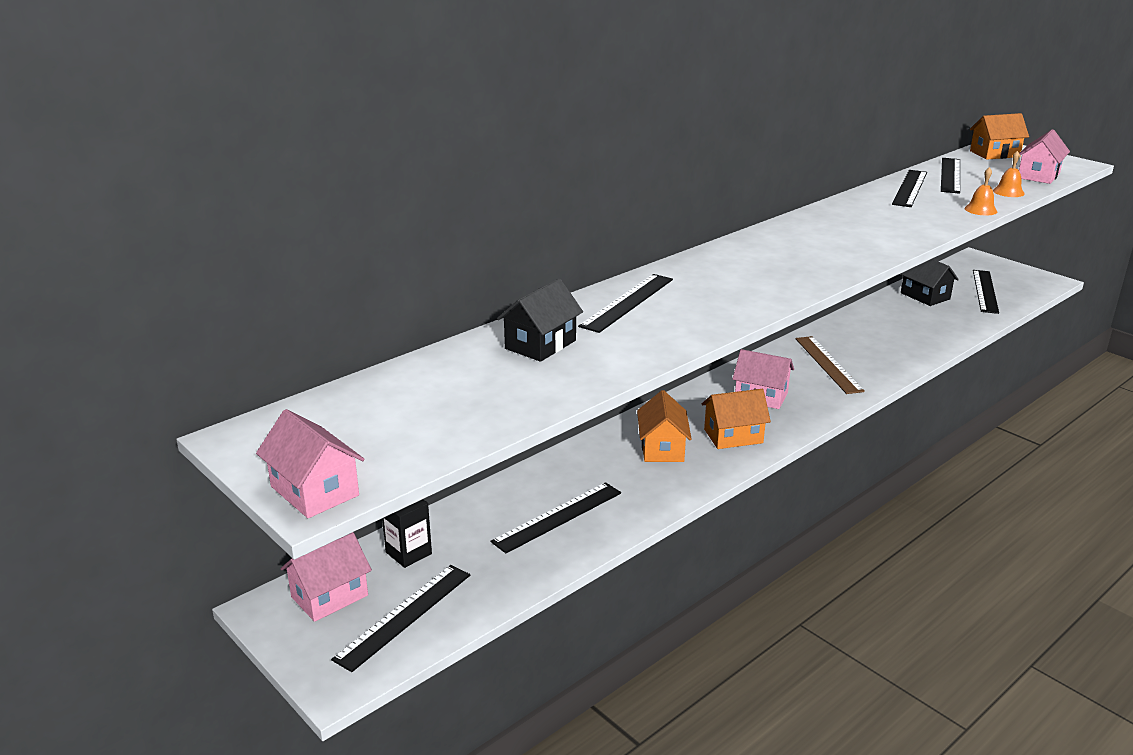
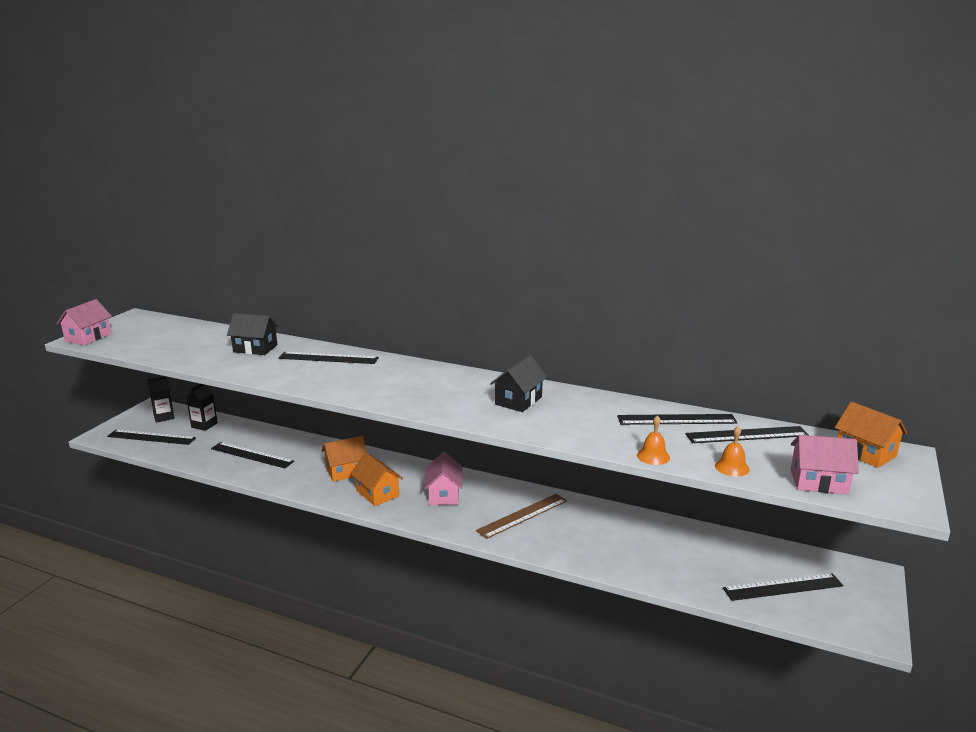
camera: 65 degrees right, 5 degrees down
(329, 596) = (164, 417): pink house -> black carton
(925, 296) = (723, 549): black house -> black house (518, 401)

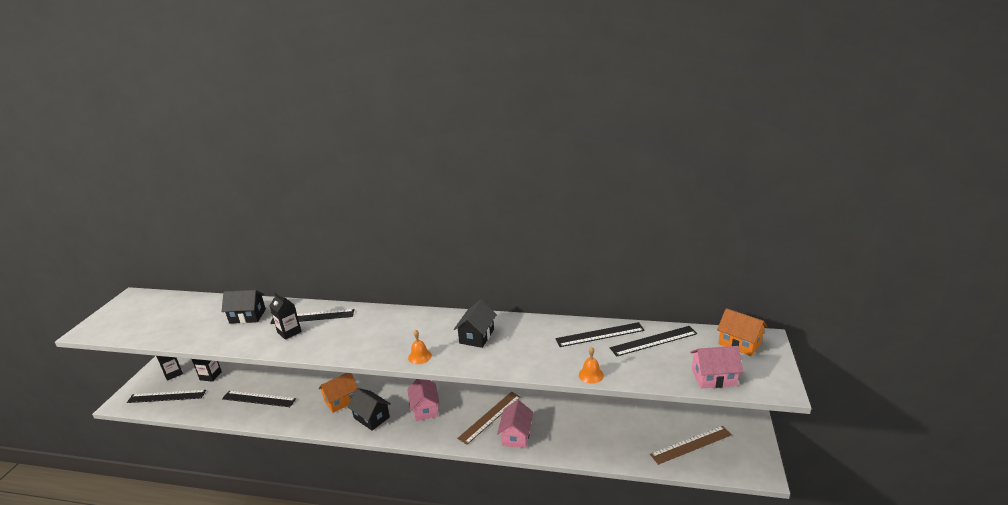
camera: 10 degrees left, 5 degrees up
(88, 337) = (94, 328): pink house -> pink house (516, 435)
(298, 368) = (289, 332): none -> black carton
(377, 493) = (371, 417): orange house -> black house
(732, 467) = (650, 375): orange bell -> orange bell (419, 356)
(783, 587) = (691, 445): black ruler -> brown ruler

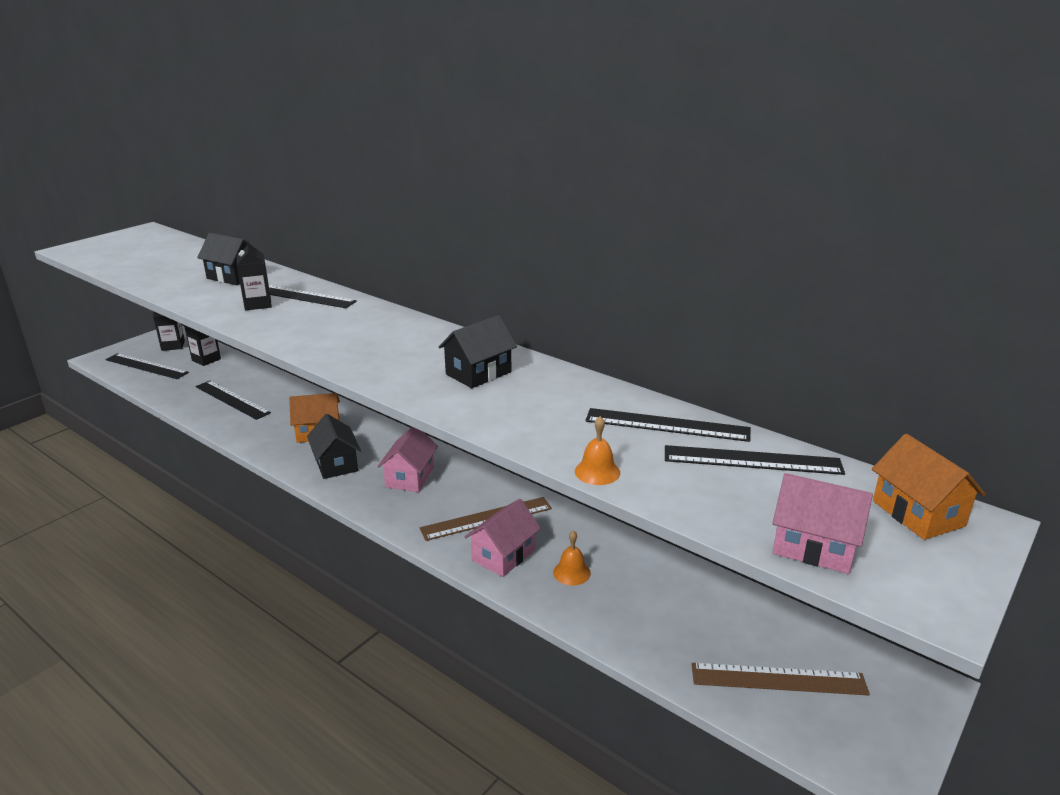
camera: 25 degrees right, 0 degrees up
(419, 356) = (378, 373): orange bell -> orange bell (571, 572)

